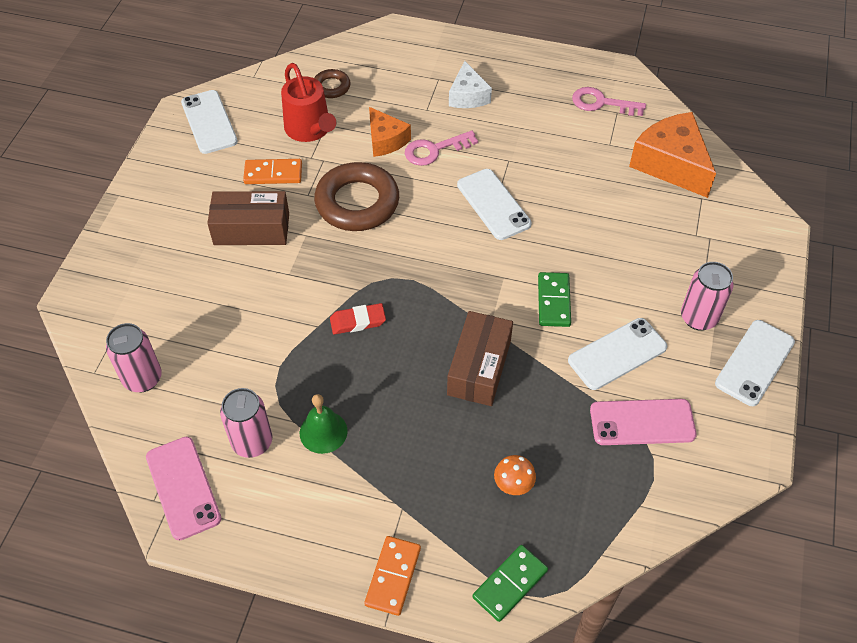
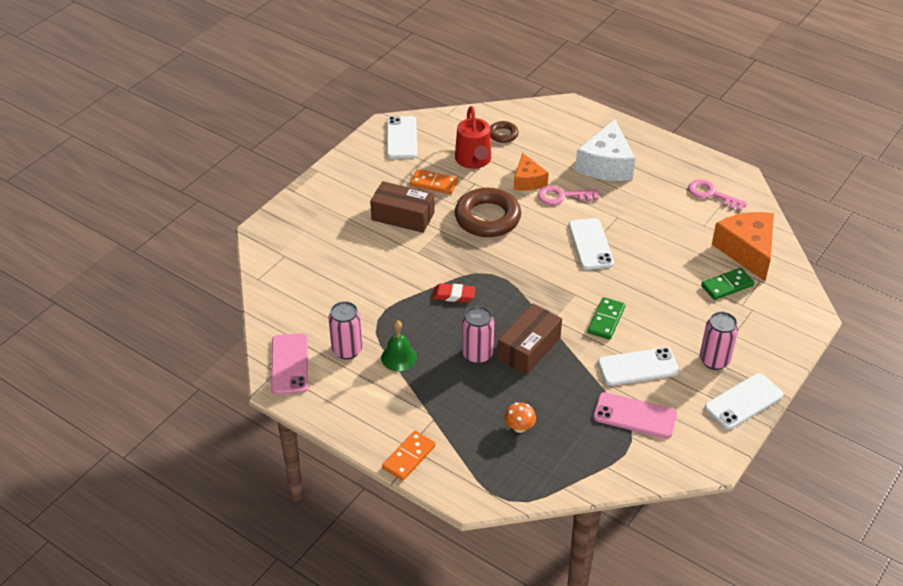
camera: 20 degrees right, 10 degrees down
(143, 378) = (289, 291): pink can -> pink can (477, 355)
(468, 96) = (606, 165): white cheese -> white cheese, size x1.67
(510, 584) = (488, 486): green domino -> green domino (727, 286)

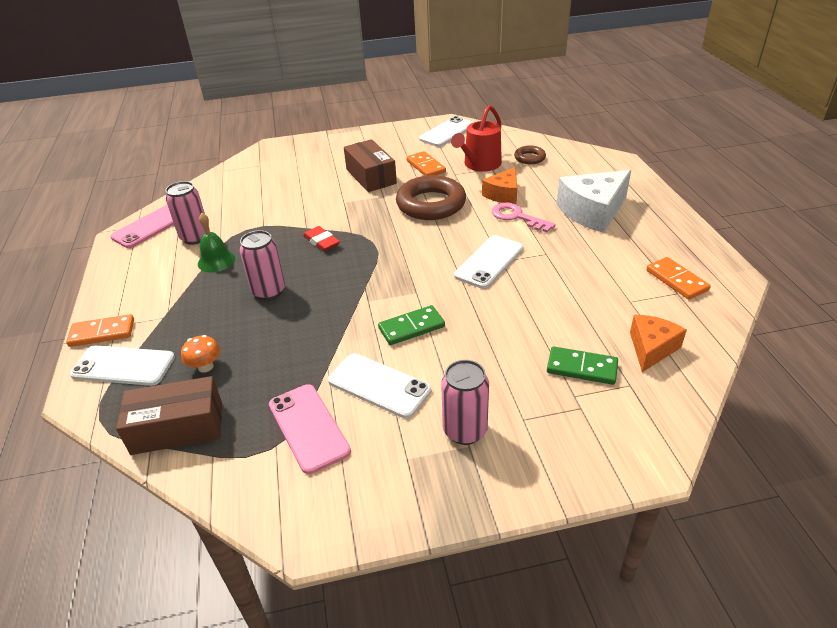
camera: 45 degrees right, 5 degrees down
(529, 348) = (313, 310): brown box -> brown box (177, 428)
(712, 194) = (676, 280): pink key -> orange domino
(743, 401) = (437, 496): white phone -> white phone (123, 366)
(747, 251) = (651, 348): orange cheese -> orange cheese, size x0.60

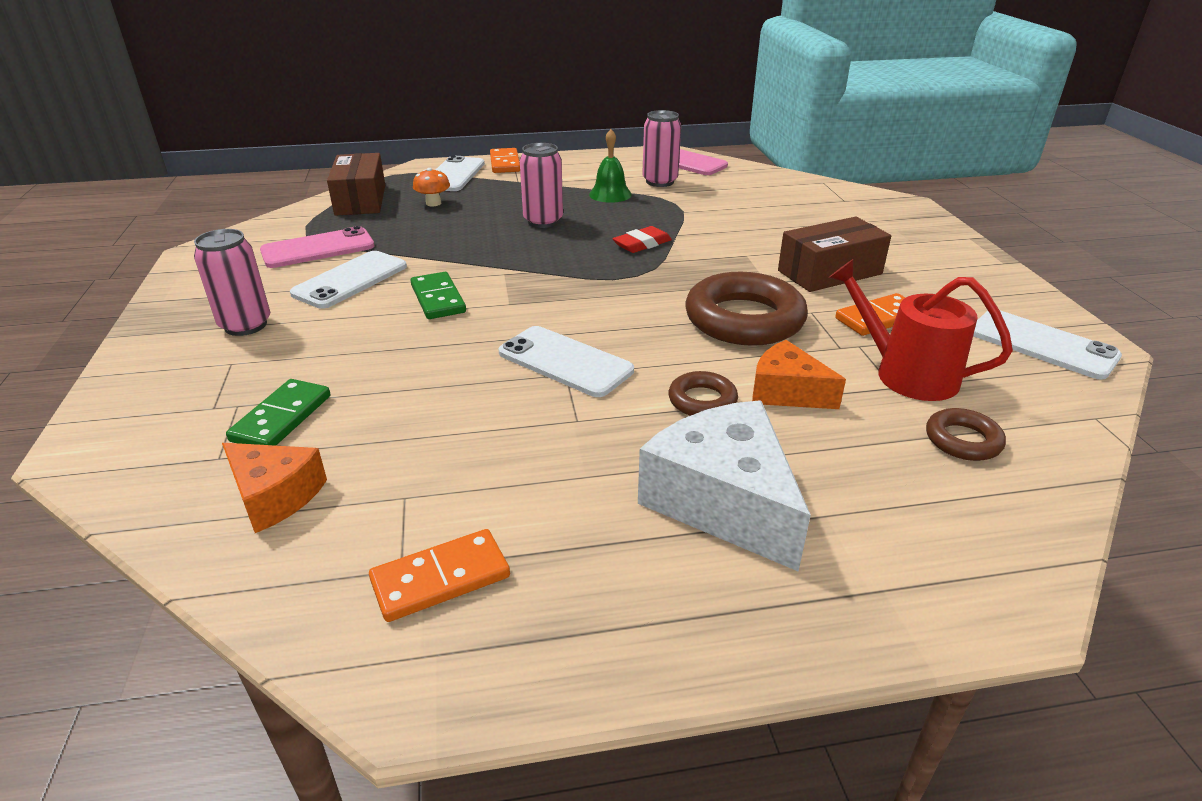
camera: 90 degrees right, 5 degrees down
(517, 217) = (702, 400): pink key -> brown ring

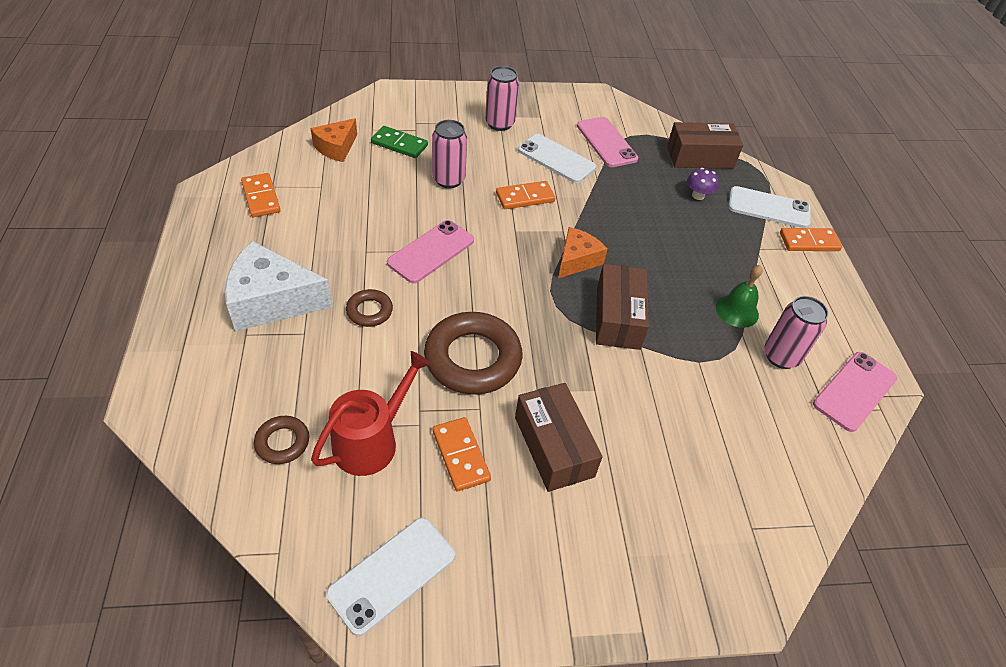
camera: 90 degrees right, 15 degrees up
(433, 203) = (698, 195): orange mushroom -> purple mushroom
(438, 299) = (525, 197): green domino -> orange domino
(543, 221) = (664, 258): pink can -> pink can (448, 180)
(565, 362) = (431, 252): white phone -> pink phone
(642, 244) = (618, 317): red eraser -> brown box
(723, 501) = (272, 301): white cheese -> white cheese turned 150 degrees counterclockwise
(786, 392) = (367, 358): orange cheese -> orange cheese (577, 260)

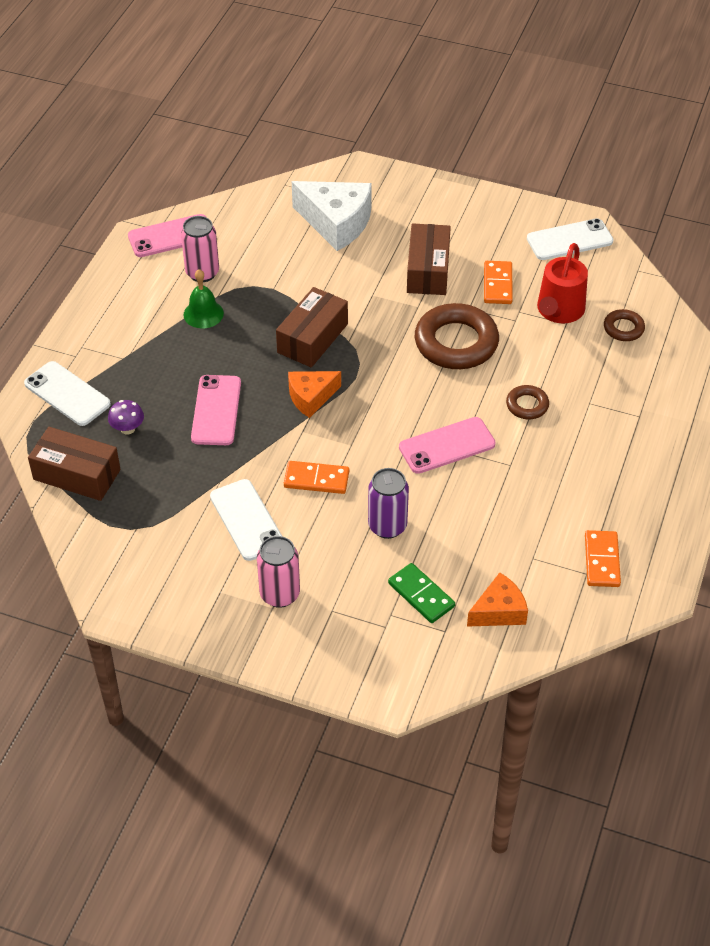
camera: 150 degrees left, 0 degrees up
(272, 301) = (611, 439): white cheese -> white cheese (336, 223)
(371, 441) = (559, 311): red watering can -> red watering can turned 45 degrees counterclockwise
(448, 180) = (387, 526): pink can -> purple can
(606, 142) = (169, 527): pink phone -> pink phone (216, 410)
(809, 242) = (67, 350): orange domino -> none

